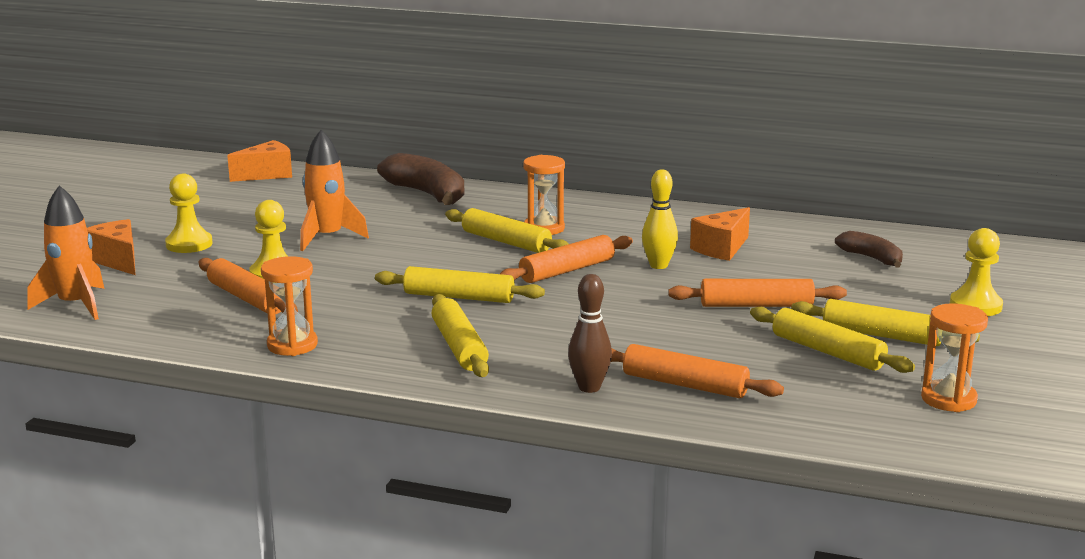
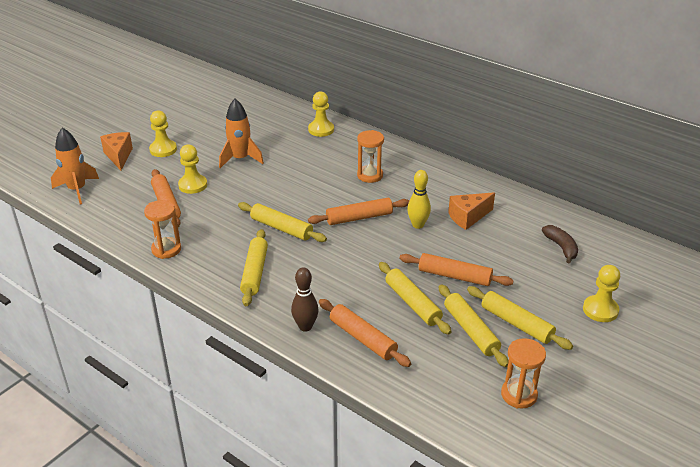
camera: 20 degrees right, 15 degrees up
(267, 174) = (241, 95): orange cheese -> none
(427, 194) = (321, 130): brown banana -> yellow pawn
(506, 242) = (339, 183): yellow rolling pin -> yellow rolling pin (413, 303)

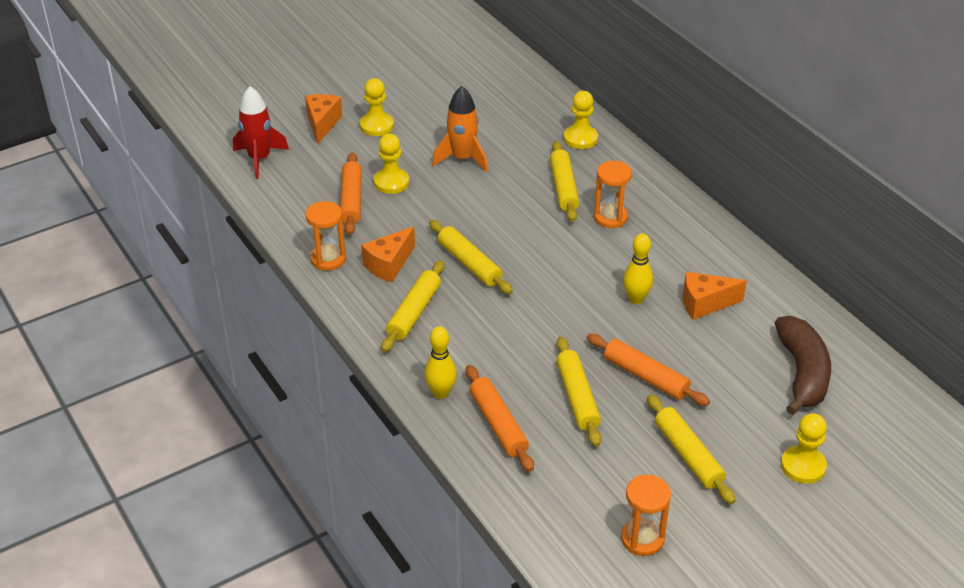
camera: 20 degrees right, 5 degrees up
(77, 190) = (259, 159): orange rocket -> red rocket
(218, 242) = (389, 265): none -> orange cheese
(305, 327) = (441, 393): brown bowling pin -> yellow bowling pin
(359, 218) = (568, 272): orange rolling pin -> none
(471, 330) = (628, 448): yellow rolling pin -> yellow rolling pin (563, 188)
(561, 247) = (802, 373): brown banana -> brown banana, size x1.74

